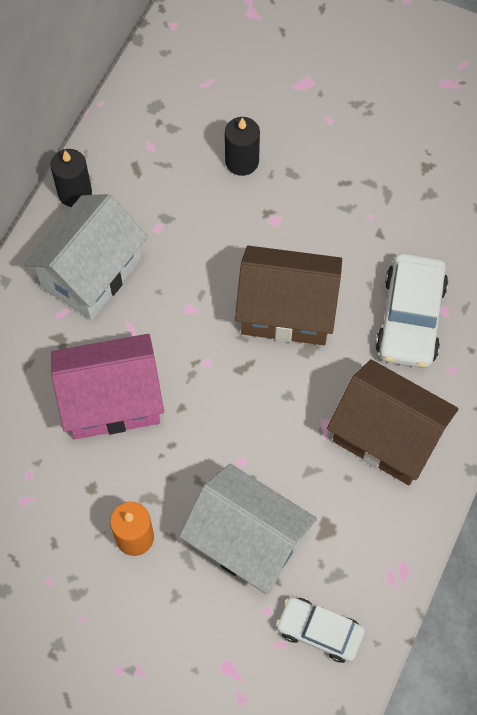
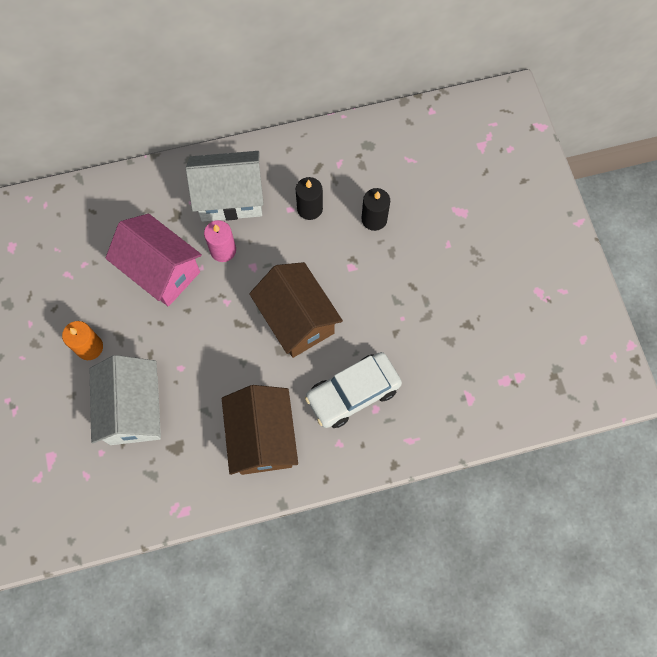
camera: 50 degrees right, 5 degrees up
(75, 193) = (273, 149): black candle -> black candle (309, 208)
(145, 324) = (223, 250): none -> pink candle
(319, 631) = (110, 491): white car -> none

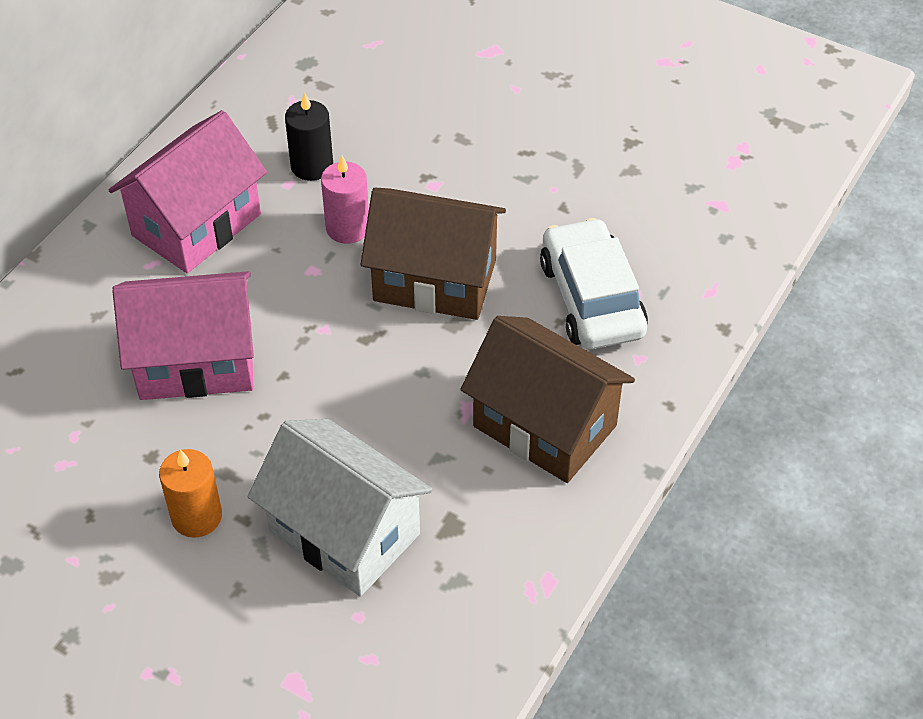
camera: 45 degrees left, 20 degrees down
(223, 250) = (253, 282): pink candle -> pink candle (347, 228)
(230, 198) = (196, 225): white house -> pink house
(353, 393) = (591, 298): white car -> white car turned 150 degrees clockwise
(374, 219) = (402, 123): black candle -> none

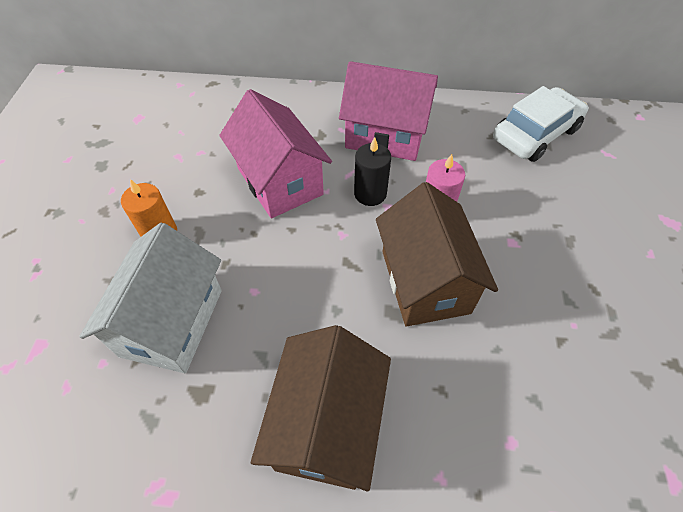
camera: 65 degrees right, 5 degrees up
(312, 166) = (474, 168): black candle -> black candle (370, 194)
(591, 298) = (481, 406): white car -> white car (535, 134)

